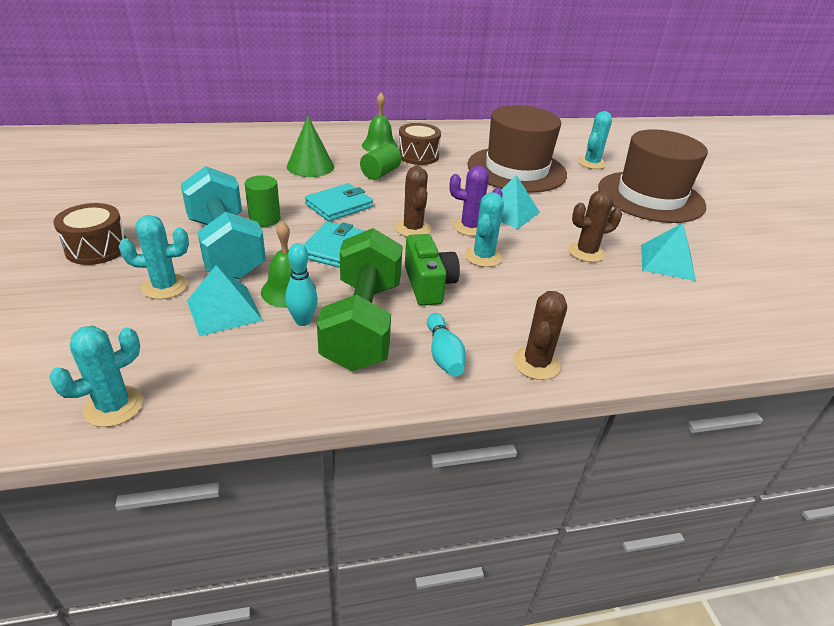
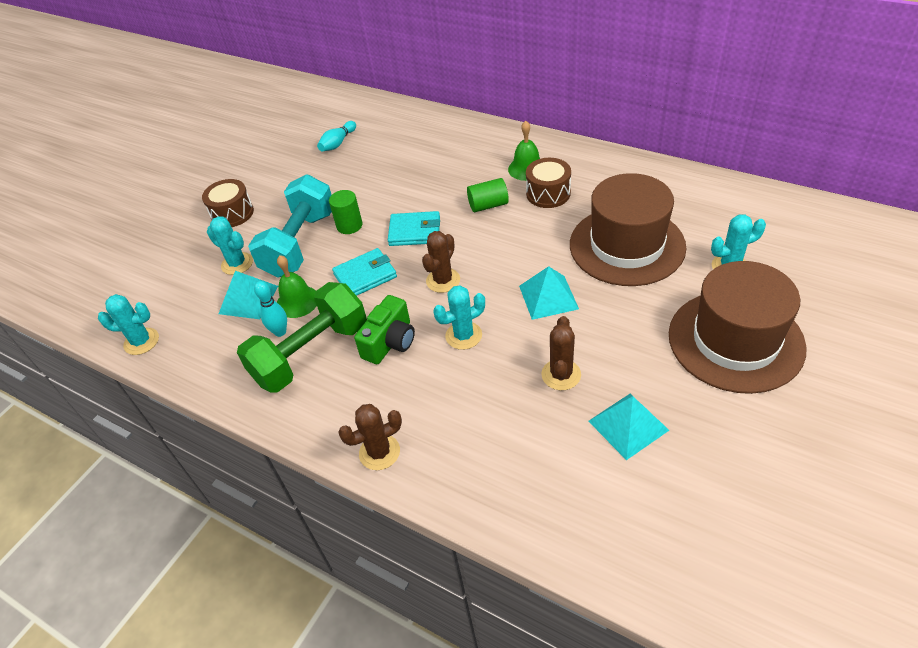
camera: 50 degrees right, 10 degrees up
(310, 166) = (440, 177): green cone -> none
(443, 354) = (330, 408): turquoise bowling pin -> turquoise bowling pin (338, 143)
(470, 227) = (492, 299): purple cactus -> none
(586, 252) = (561, 375): brown cactus -> brown cactus turned 75 degrees clockwise

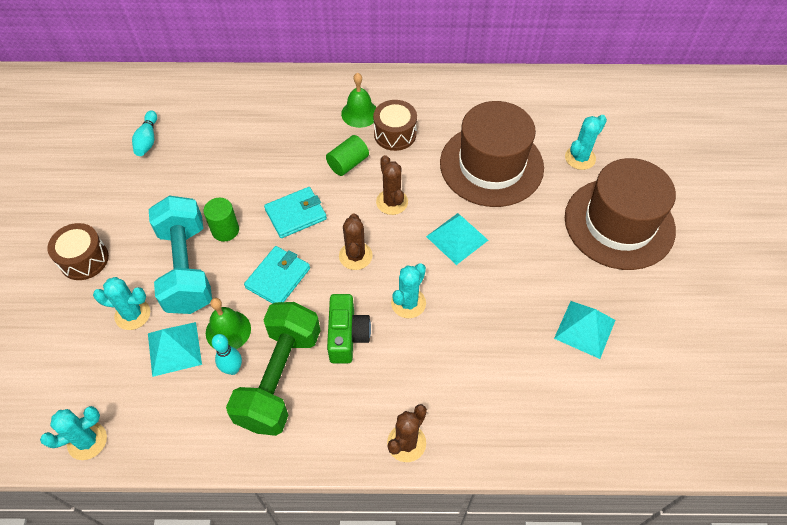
camera: 35 degrees left, 10 degrees up
(561, 375) = (510, 306): brown cactus -> brown cactus (392, 202)

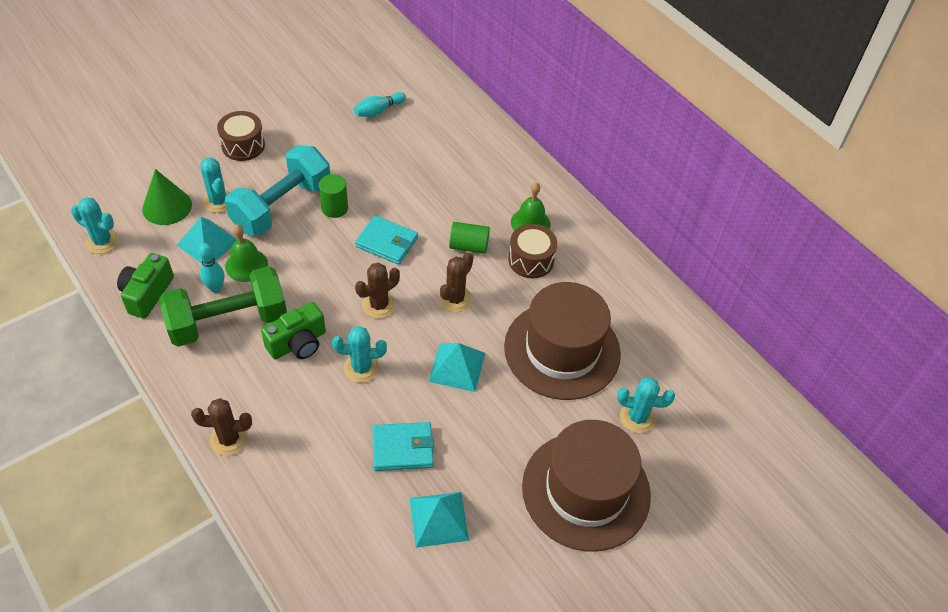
camera: 50 degrees right, 5 degrees down
(97, 361) = (167, 206): none -> green cone
(189, 431) = (147, 294): none -> green camera
(278, 278) = (317, 267): turquoise wallet -> turquoise wallet (402, 448)

